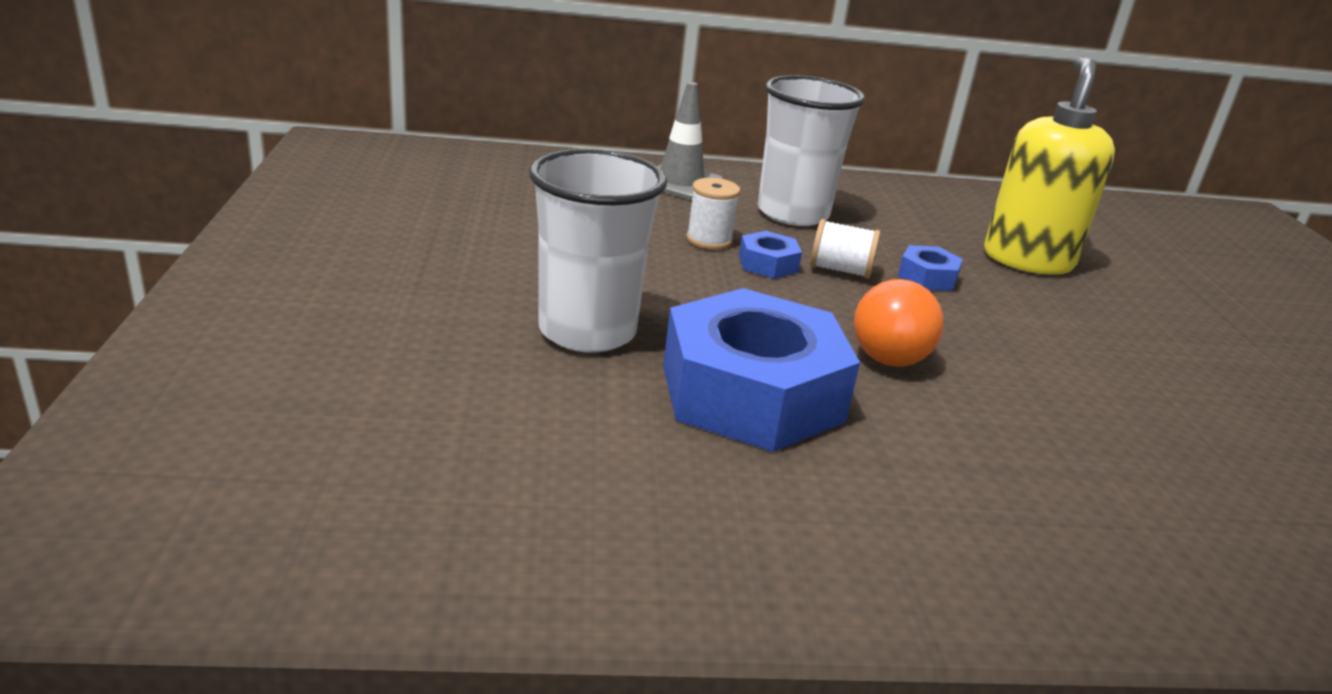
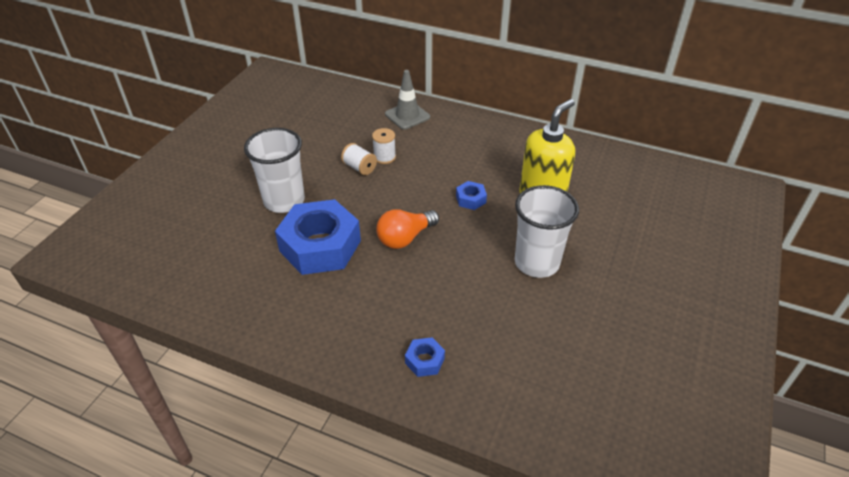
camera: 30 degrees right, 15 degrees up
(768, 264) = (398, 177): blue nut -> blue nut (424, 361)
(793, 213) = (445, 145): white cup -> white cup (536, 262)
(840, 270) = (430, 187): white spool -> white spool (359, 168)

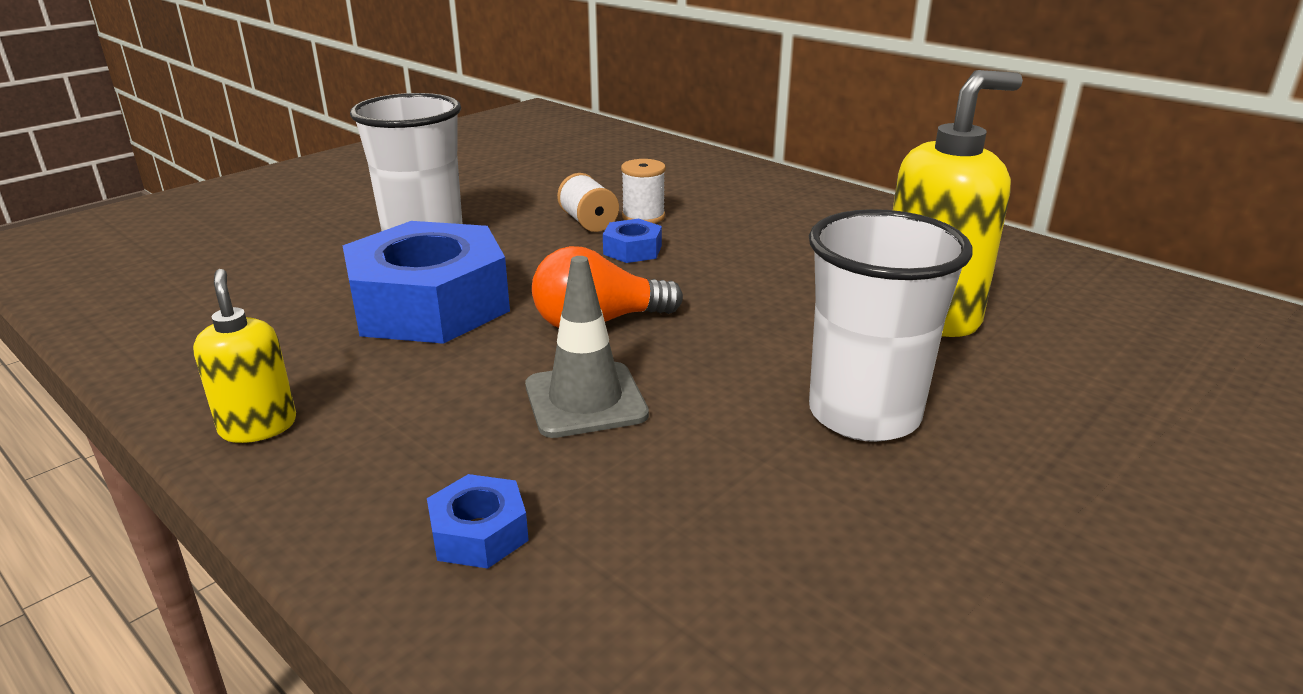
camera: 20 degrees right, 15 degrees down
(298, 337) = (258, 426): none -> yellow soap dispenser
(407, 116) = (721, 178): grey traffic cone -> grey traffic cone (585, 400)
(471, 199) = (771, 292): blue nut -> blue nut (632, 250)

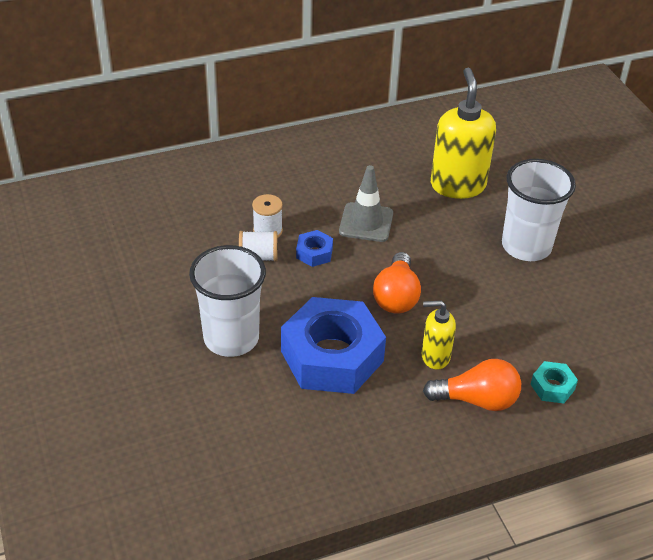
camera: 65 degrees left, 15 degrees up
(258, 426) = (431, 448): yellow soap dispenser -> yellow soap dispenser (435, 356)
(396, 447) = (477, 400): none -> orange light bulb
(479, 533) = (552, 387): blue nut -> turquoise nut
(585, 400) = (470, 325): grey traffic cone -> grey traffic cone (366, 222)

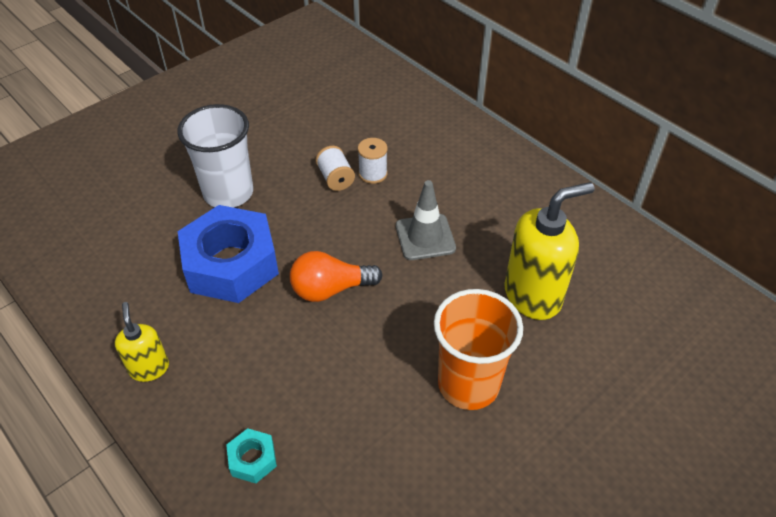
camera: 70 degrees right, 5 degrees up
(314, 253) = (360, 213): blue nut -> none
(435, 356) = (259, 342): yellow soap dispenser -> yellow soap dispenser (149, 368)
(477, 400) = (211, 392): orange light bulb -> none
(526, 246) = (468, 384): white cup -> orange cup

